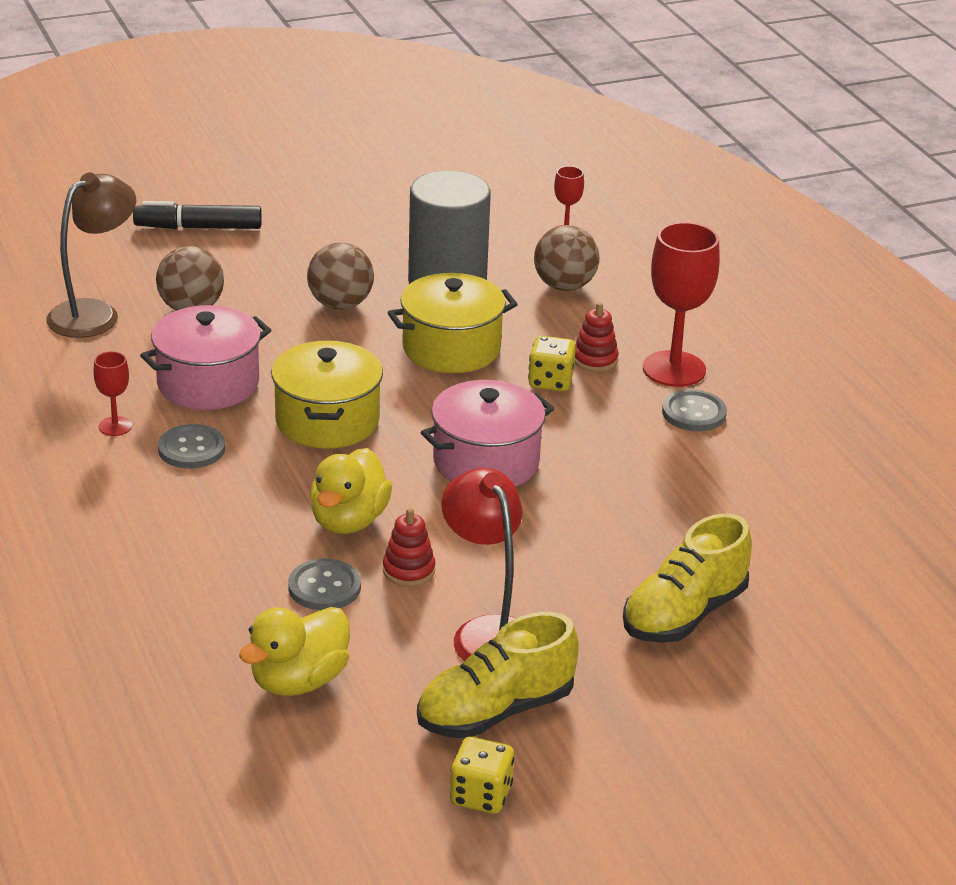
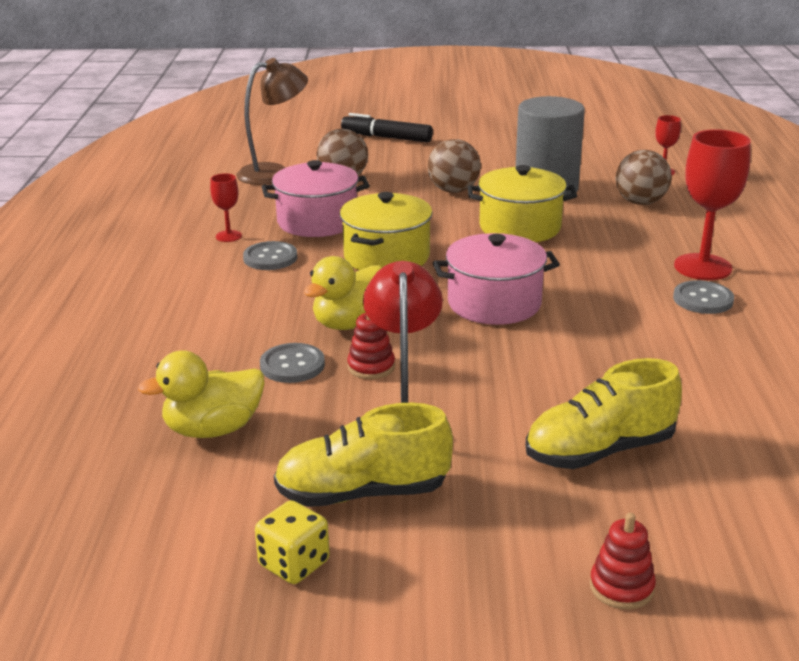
camera: 25 degrees right, 5 degrees down
(550, 381) = (587, 259): yellow dice -> none
(595, 360) = (635, 251): red stacking toy -> red stacking toy (621, 587)

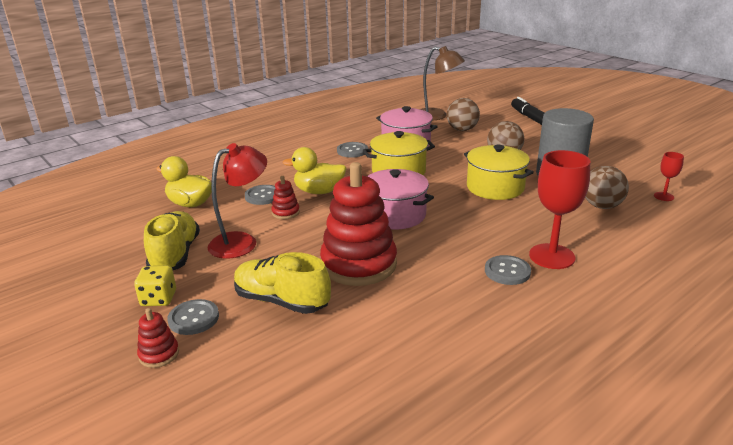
camera: 50 degrees right, 0 degrees up
(228, 236) = (357, 135): red goblet -> none
(294, 564) = (107, 262): yellow dice -> yellow dice (158, 299)
(362, 493) = (175, 255): yellow shoe -> yellow shoe turned 45 degrees clockwise
(563, 531) = (193, 318): none -> grey button
(579, 370) = (359, 264): none -> red stacking toy

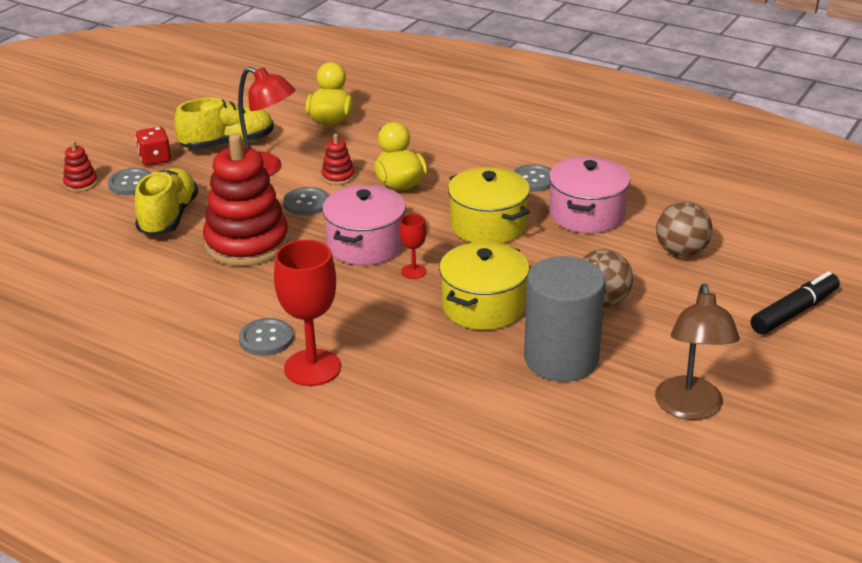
camera: 70 degrees right, 5 degrees up
(158, 299) = (155, 159): yellow dice -> red dice
(263, 196) = (369, 154): grey button -> grey button (306, 203)
(437, 116) = (725, 221): brown lamp -> brown lamp (690, 409)
(601, 206) = (473, 403): brown ball -> none
(663, 196) = (541, 464): red goblet -> red goblet (413, 271)

